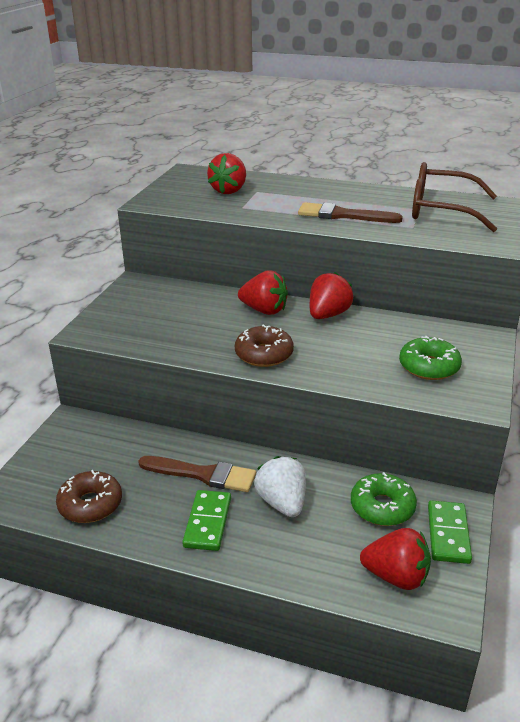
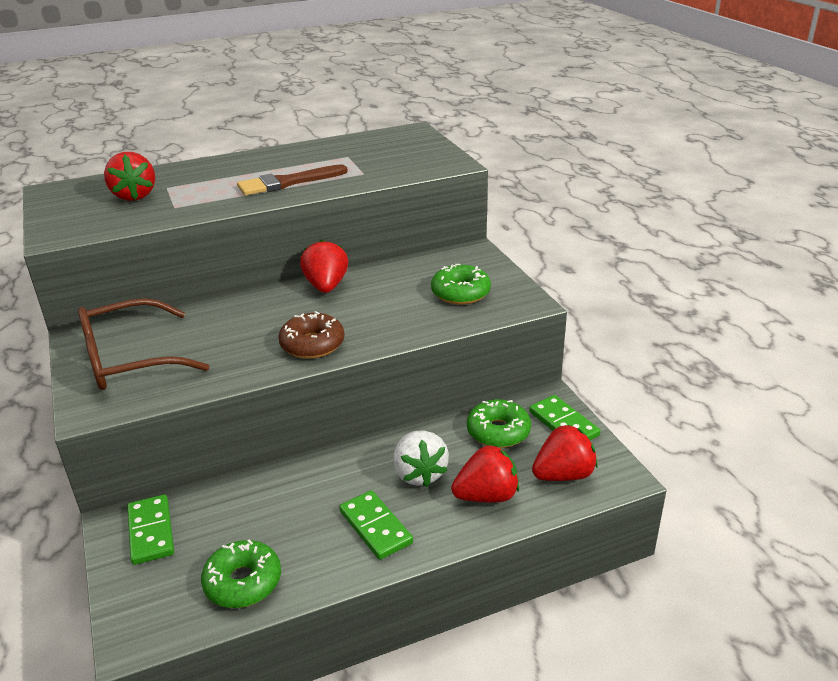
camera: 40 degrees left, 0 degrees up
(80, 438) = (151, 531): none -> green domino
(90, 504) = (243, 582): brown donut -> green donut
(203, 474) = (322, 491): brown brush -> none
(264, 310) = (261, 306): red strawberry -> red strawberry (486, 496)
(282, 503) = (419, 474): white strawberry -> white strawberry turned 135 degrees counterclockwise
(441, 210) = (366, 152): brown glasses -> brown glasses (129, 359)

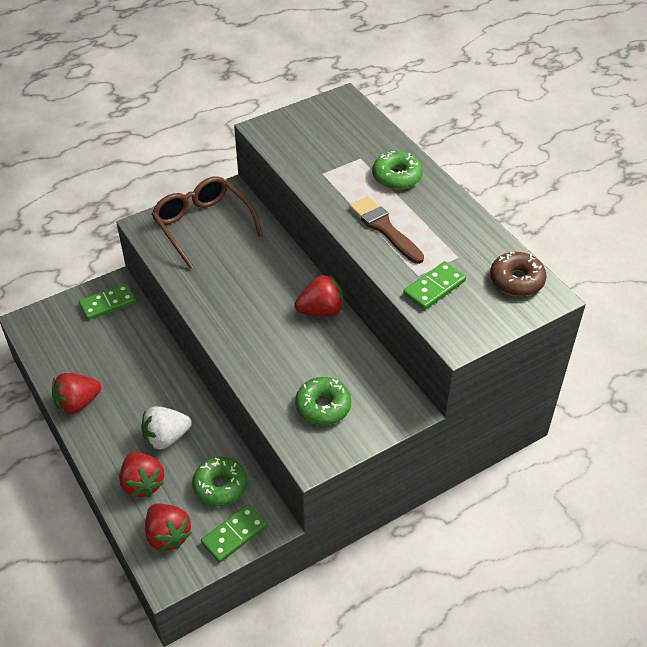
camera: 80 degrees right, 15 degrees up
(134, 196) = (340, 145): red strawberry -> red strawberry (77, 403)
(243, 582) = (64, 359): green donut -> green donut (396, 177)
(312, 344) = (229, 320): brown donut -> brown donut (516, 280)
(375, 527) = (110, 419): green domino -> green domino (434, 288)

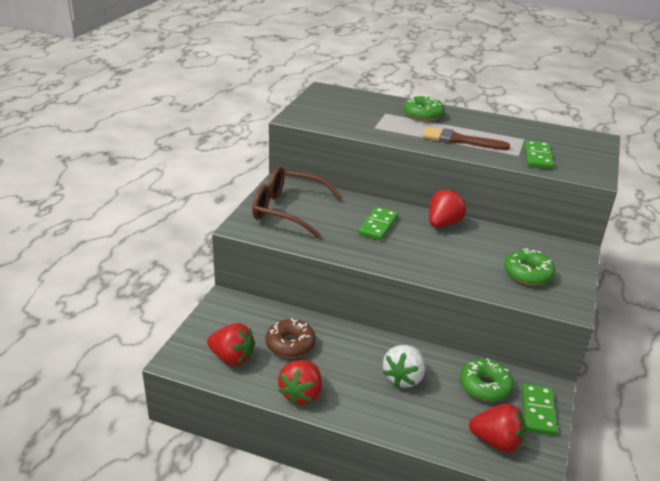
camera: 40 degrees left, 15 degrees down
(107, 303) = (234, 314): green domino -> green domino (378, 225)
(142, 483) = (429, 418): red strawberry -> red strawberry (232, 358)
(516, 280) = (571, 138): brown donut -> brown donut (290, 344)

